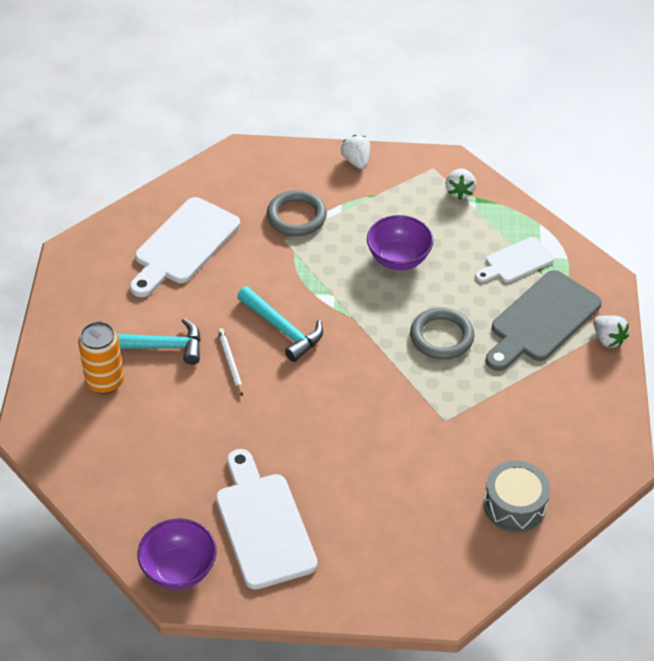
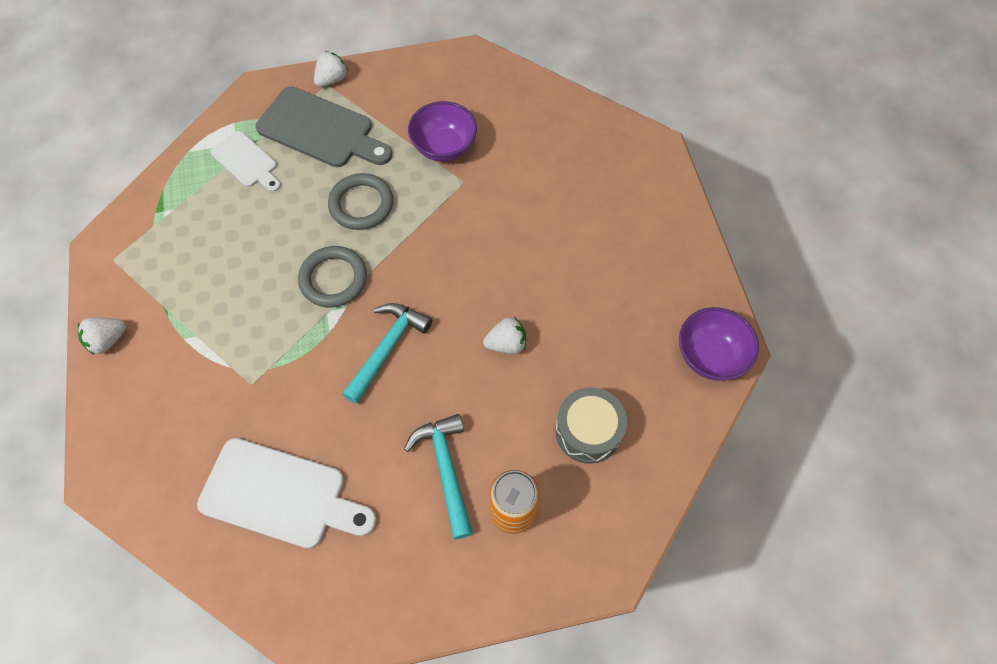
camera: 105 degrees left, 15 degrees up
(230, 362) = (447, 386): white pencil -> none
(263, 525) = (633, 299): white cutting board -> none
(296, 216) = (211, 380): grey ring -> grey ring (333, 279)
(398, 258) = (261, 263): purple bowl -> purple bowl (444, 147)
(459, 191) = (148, 228): white strawberry -> white strawberry (506, 344)
(514, 505) = (537, 117): grey drum -> grey drum (588, 431)

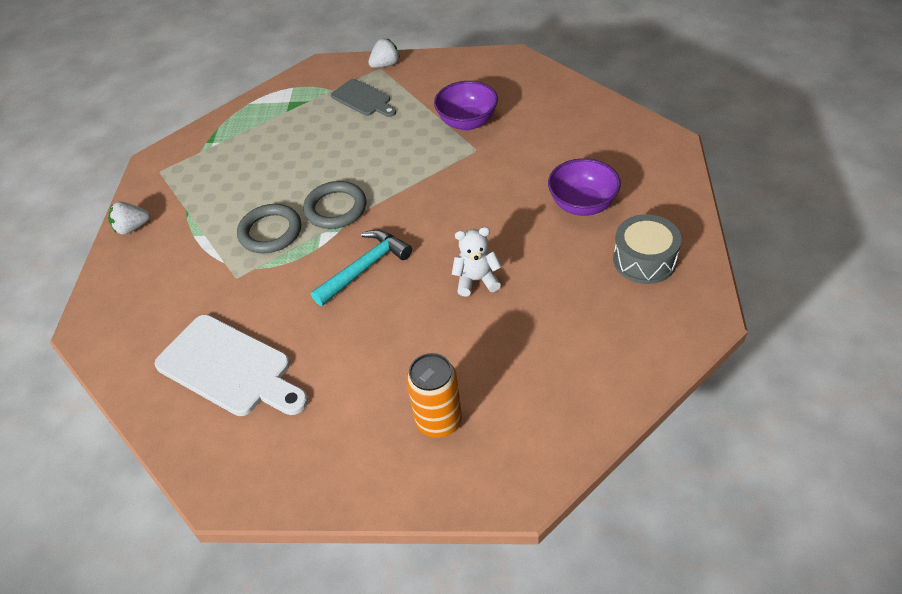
camera: 20 degrees right, 15 degrees down
(246, 162) = (293, 115): white cutting board -> none
(320, 130) = (363, 99): grey cutting board -> grey cutting board, size x0.59
(361, 204) = (379, 156): grey ring -> grey ring (270, 232)
(446, 469) = (386, 374): turquoise hammer -> none
(506, 344) = (476, 280): white strawberry -> white teddy bear
(588, 431) = (535, 365): grey drum -> grey drum (644, 260)
(710, 356) = (680, 320): purple bowl -> purple bowl (582, 205)

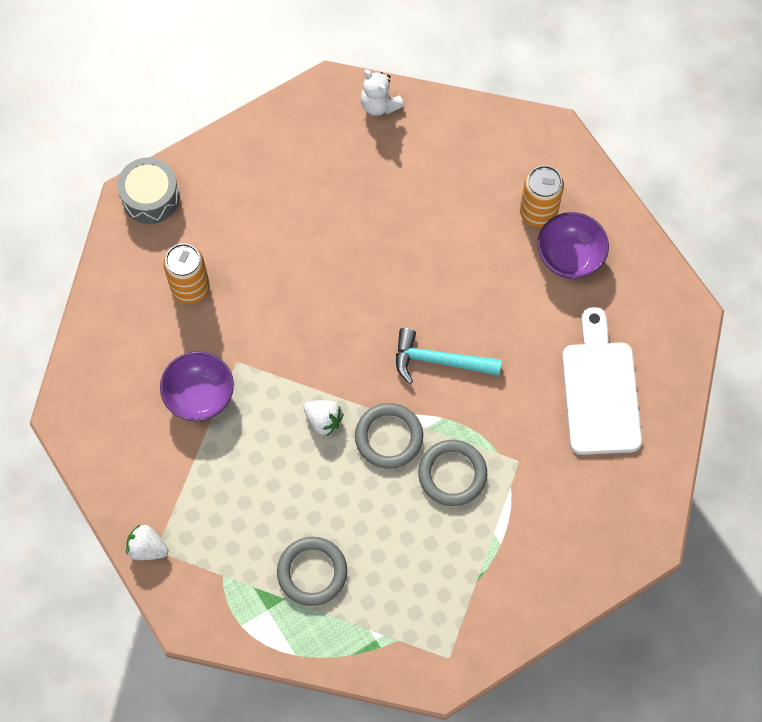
camera: 130 degrees left, 20 degrees up
(132, 228) = (530, 612): white strawberry -> white strawberry (323, 420)
(288, 130) = (312, 572): none -> grey ring
(363, 99) = (220, 529): grey cutting board -> none
(476, 280) = (396, 264): white teddy bear -> white teddy bear (379, 104)
(561, 147) = (190, 288): none -> orange can
(582, 205) = (258, 231): purple bowl -> purple bowl (569, 257)
(644, 260) = (296, 154): grey drum -> grey drum (150, 197)

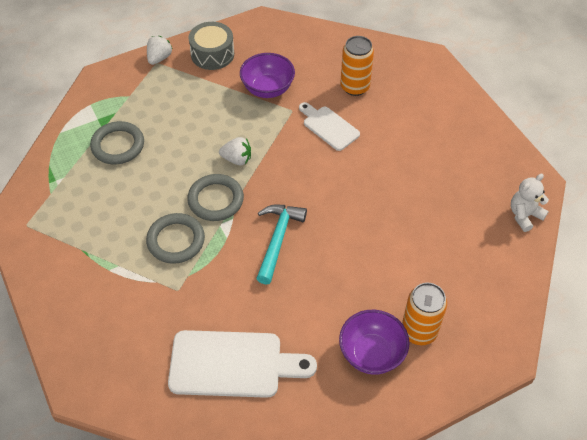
camera: 95 degrees right, 15 degrees down
(150, 197) = (431, 68): grey drum -> grey drum (212, 54)
(262, 316) = (329, 127): none -> white cutting board
(323, 420) = (237, 159): white strawberry -> white strawberry turned 120 degrees counterclockwise

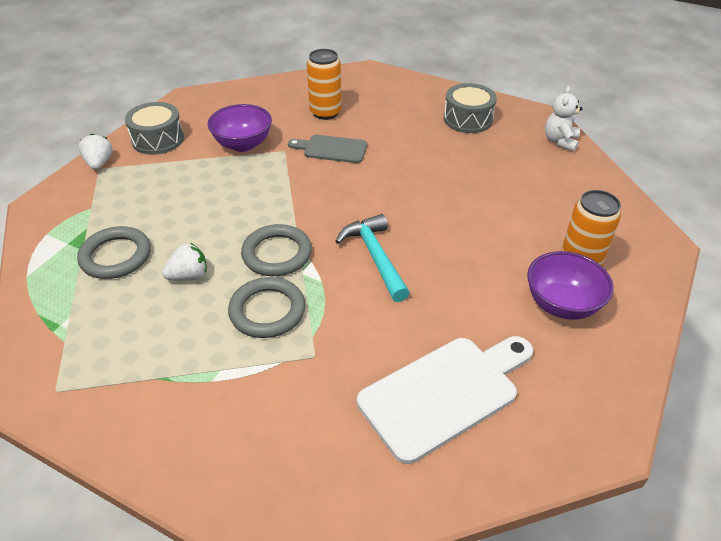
camera: 35 degrees left, 10 degrees down
(237, 159) = (266, 210): white strawberry -> white strawberry (189, 276)
(329, 127) = (332, 149): white cutting board -> grey cutting board
(466, 152) = (468, 119): none -> grey drum

